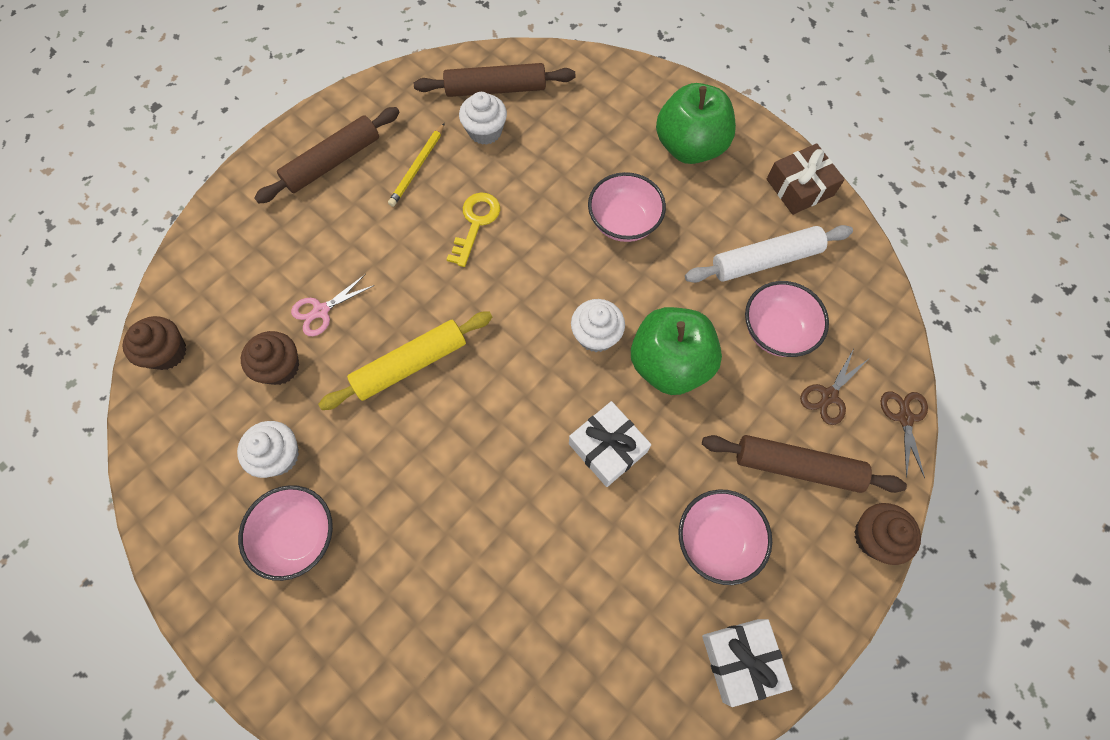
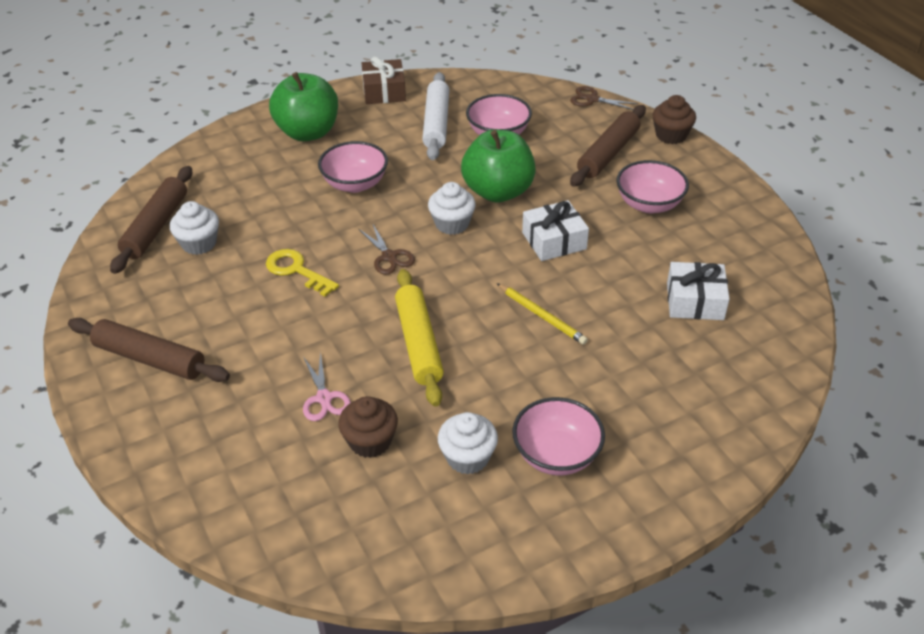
camera: 70 degrees left, 25 degrees down
(167, 352) = (299, 540): brown cupcake -> none
(332, 162) = (150, 359): brown rolling pin -> brown rolling pin turned 45 degrees counterclockwise
(418, 167) = (205, 297): yellow pencil -> yellow pencil (542, 316)
(740, 660) = (739, 216): white gift -> white gift (695, 301)
(829, 396) = (561, 125): brown scissors -> brown scissors (389, 256)

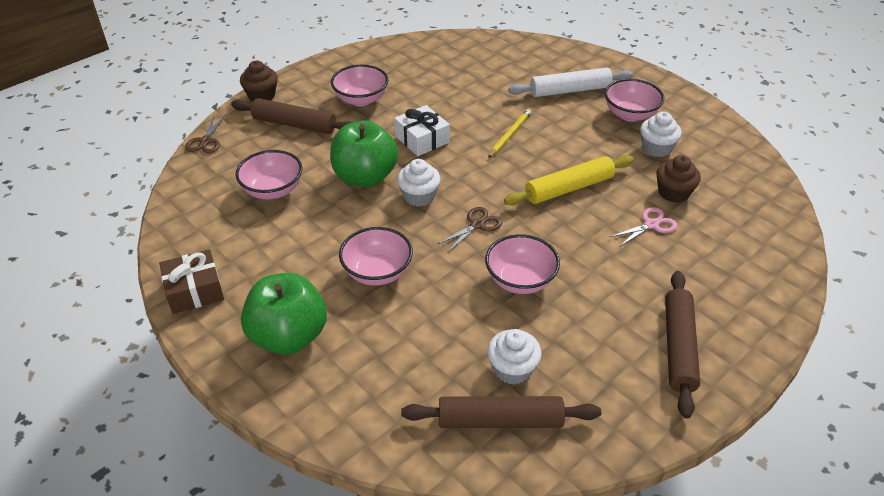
camera: 105 degrees left, 0 degrees up
(296, 270) = (520, 280): yellow key -> pink bowl
(436, 123) = (258, 235): white rolling pin -> white rolling pin (570, 90)
(695, 301) = (464, 74): white gift -> none

